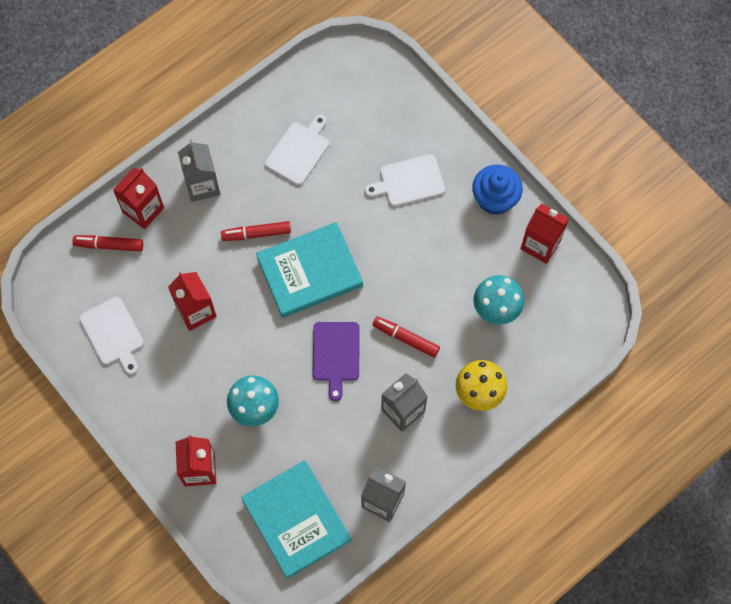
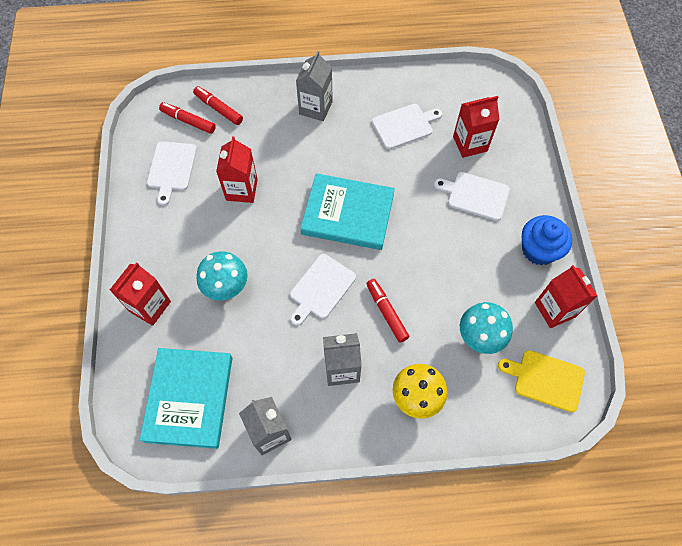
camera: 35 degrees right, 5 degrees down
(143, 210) = (261, 100): red carton -> red carton (470, 144)
(256, 234) = (328, 163): red marker -> red marker (188, 121)
(336, 354) = (321, 288): purple cutting board -> white cutting board
(569, 309) = (545, 379): none -> yellow cutting board

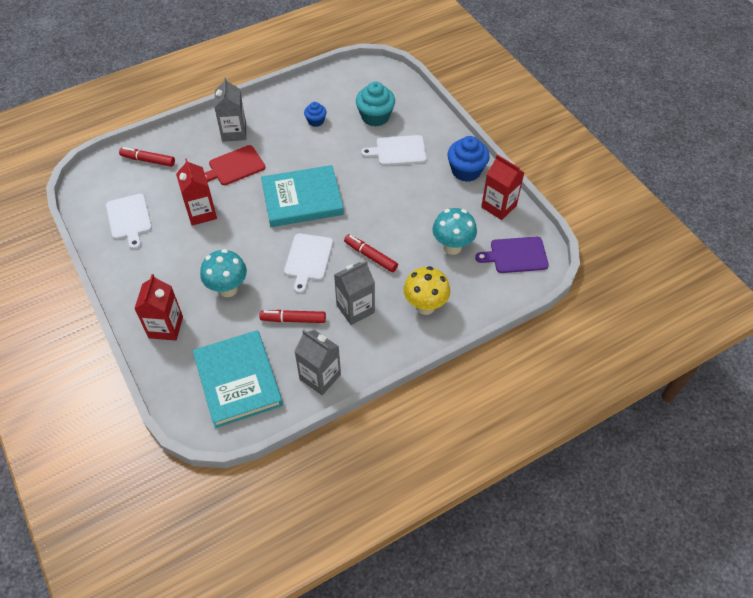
camera: 25 degrees left, 10 degrees down
(188, 121) = (125, 178): red marker -> red marker (293, 319)
(298, 148) = (234, 166): none -> red cutting board
(404, 125) = (316, 121): white cutting board -> blue cupcake
(470, 144) = (375, 117): red carton -> turquoise cupcake
(545, 379) = (516, 255): yellow cutting board -> purple cutting board

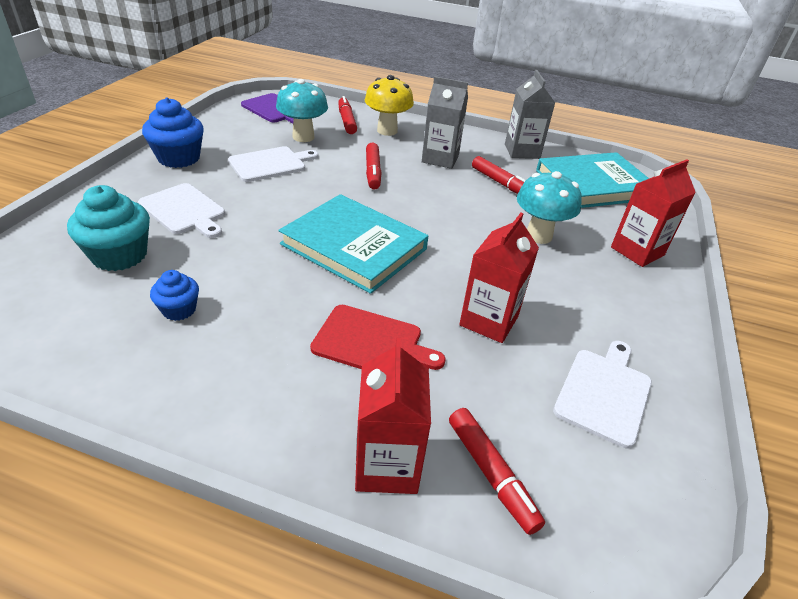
camera: 135 degrees left, 15 degrees down
(234, 132) = (297, 395): grey carton -> none
(238, 380) = (593, 184): turquoise book -> turquoise book turned 45 degrees clockwise
(308, 259) = (429, 204): white cutting board -> white cutting board (270, 164)
(462, 290) = (346, 121): none -> red marker
(498, 206) = (218, 129): red carton -> red carton (387, 465)

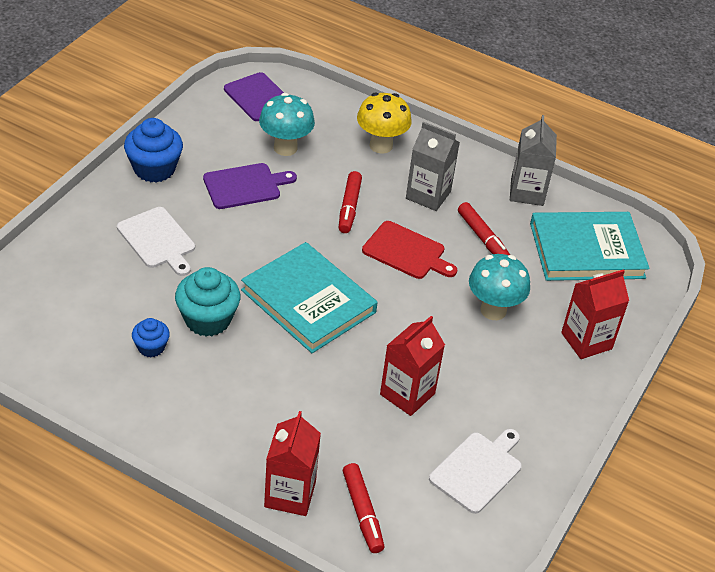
camera: 10 degrees right, 5 degrees up
(119, 255) = (102, 286): turquoise cupcake -> turquoise cupcake (207, 319)
(270, 164) = (245, 186): white cutting board -> purple cutting board
(346, 121) = (338, 125): red marker -> none
(372, 342) = (302, 399): red cutting board -> red cutting board (406, 252)

